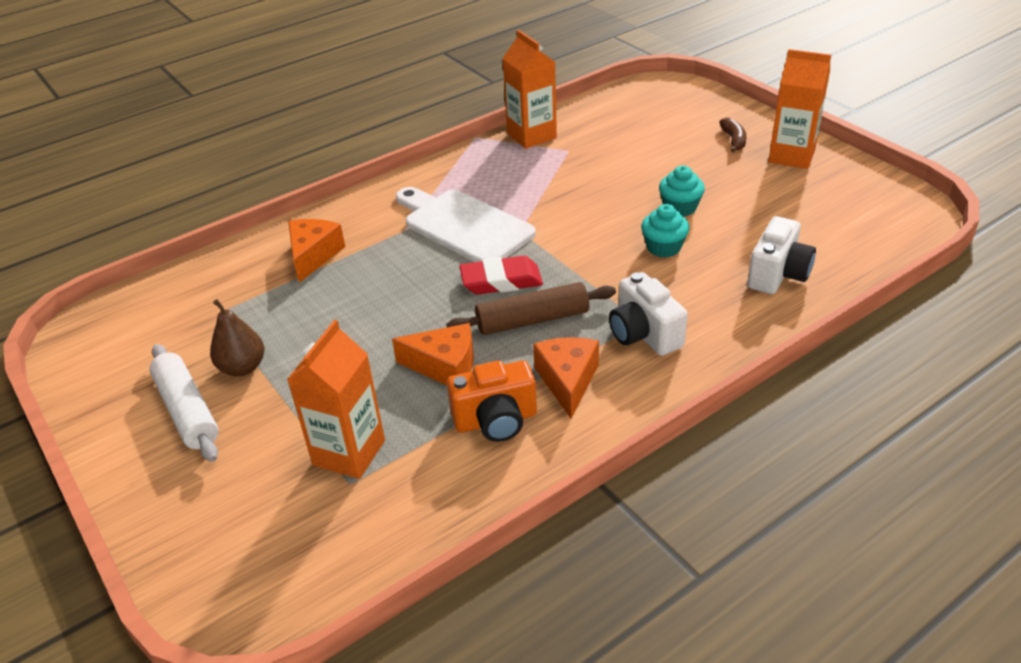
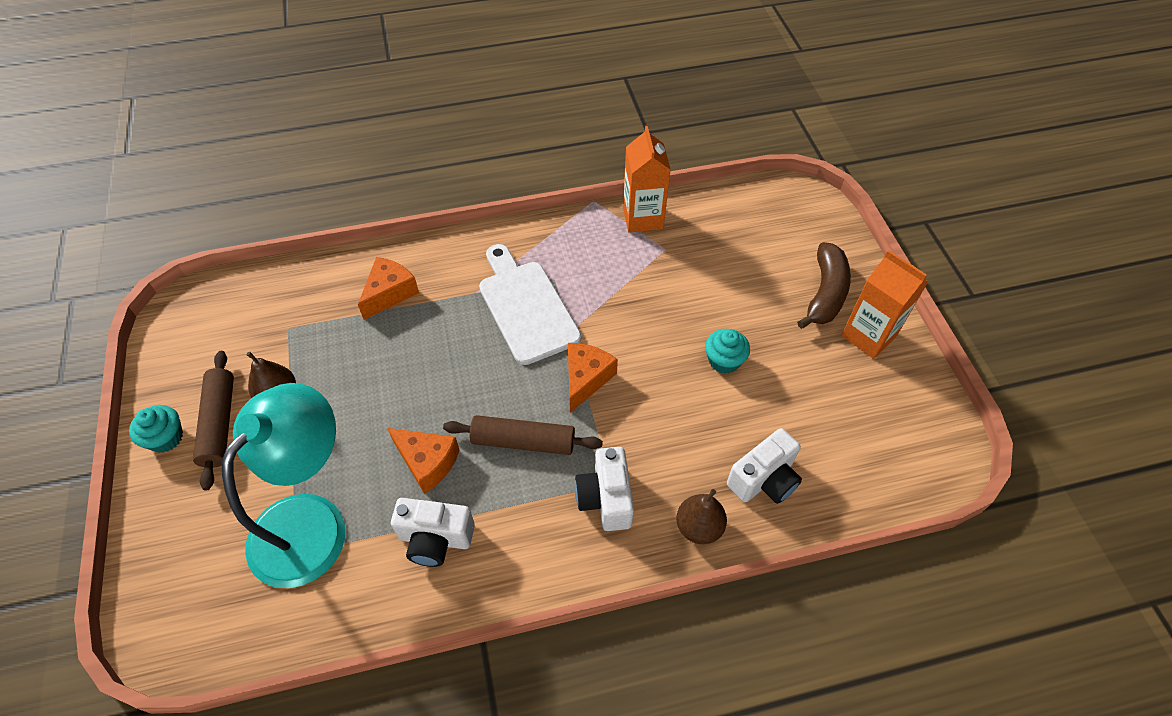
camera: 20 degrees right, 15 degrees up
(187, 410) = (219, 423): white rolling pin -> brown rolling pin
(349, 452) = (311, 521): orange carton -> turquoise lamp
(496, 420) = (435, 539): orange camera -> white camera
(501, 281) = (522, 385): red eraser -> none
(567, 381) = (514, 522): orange cheese -> orange cheese (585, 379)
(663, 247) = (681, 403): turquoise cupcake -> turquoise cupcake (166, 438)
(733, 140) = (825, 294): brown banana -> brown banana, size x1.88
(746, 325) = (699, 527): none -> brown pear

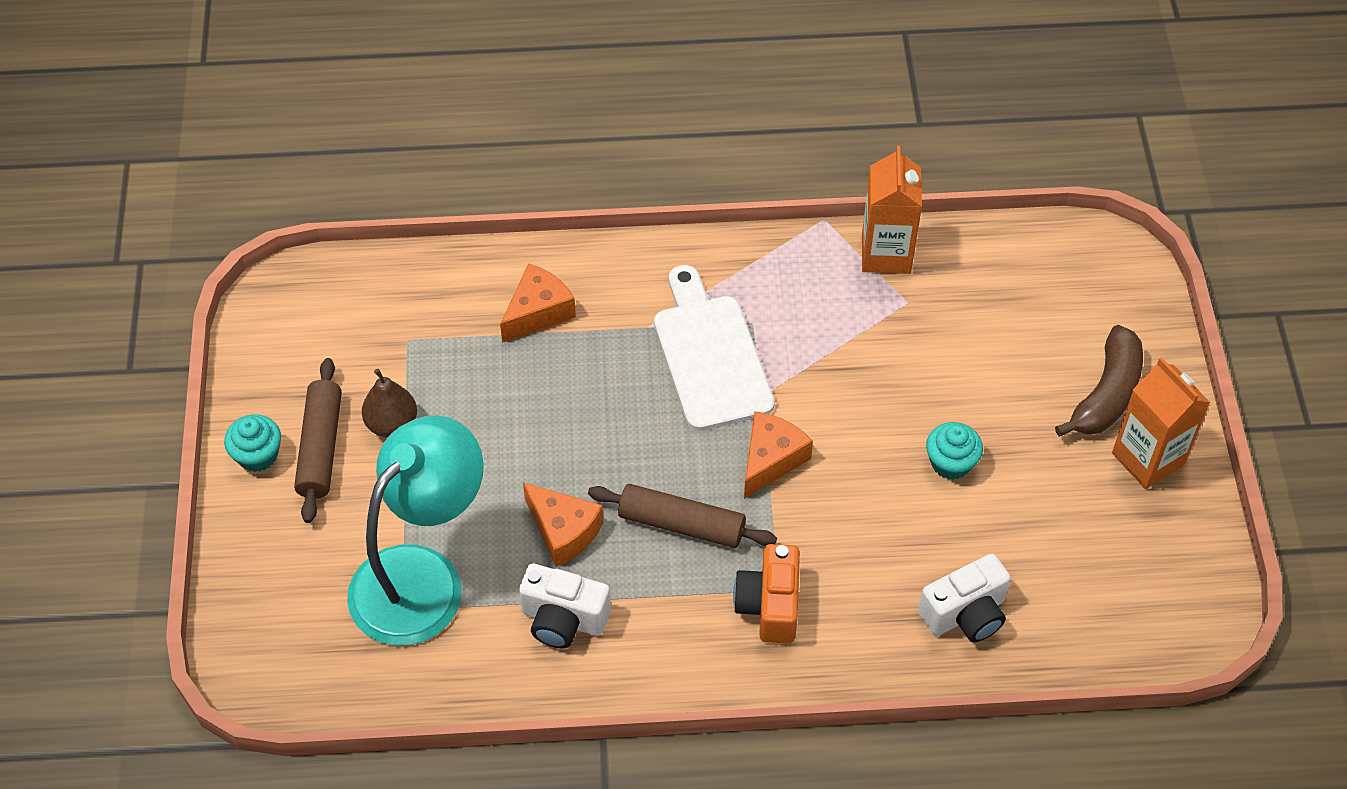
camera: 10 degrees right, 0 degrees up
(605, 498) = (769, 606): white camera -> orange camera
(699, 527) = (874, 655): brown pear -> none

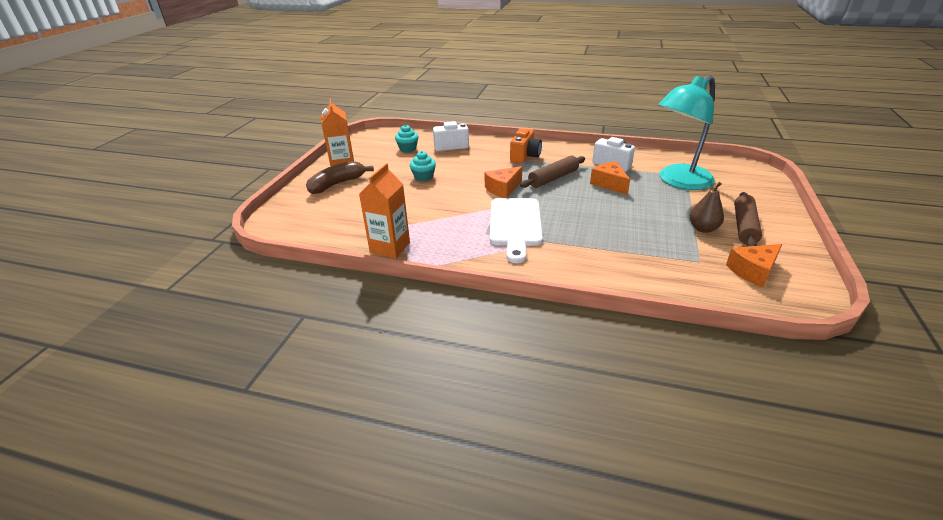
camera: 160 degrees left, 20 degrees down
(257, 455) = (782, 229): turquoise cupcake -> turquoise cupcake (408, 149)
(538, 312) = (612, 259): orange cheese -> orange cheese (753, 271)
(681, 524) = (553, 178): brown rolling pin -> brown rolling pin turned 75 degrees counterclockwise

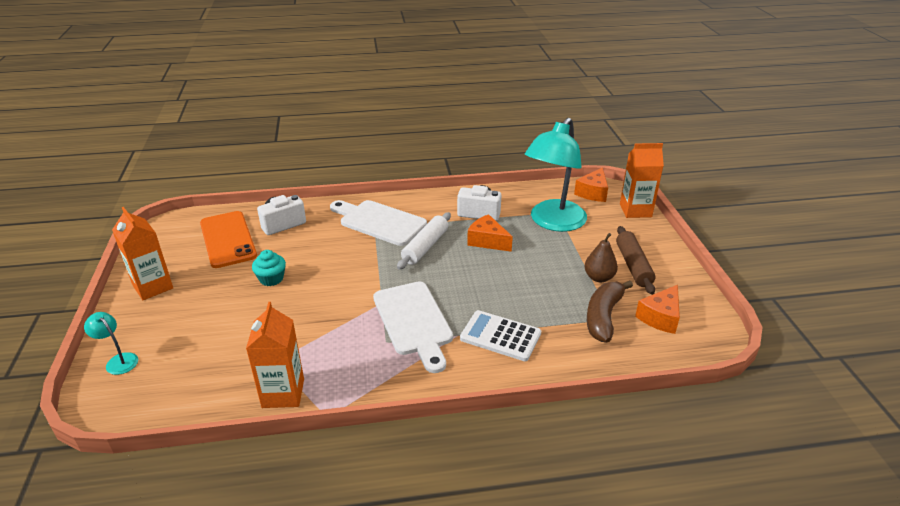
camera: 25 degrees left, 0 degrees up
(296, 203) = (118, 360): none -> turquoise lamp
(337, 184) = (160, 316): brown banana -> brown banana (603, 316)
(408, 149) = (228, 239): turquoise cupcake -> orange phone
(503, 189) = (376, 274): orange cheese -> orange cheese (593, 193)
(525, 156) = (379, 222): orange camera -> white cutting board
(553, 178) = (425, 247): brown rolling pin -> white rolling pin
(584, 251) = (500, 336): none -> white calculator
(768, 186) = (635, 210): none -> orange carton

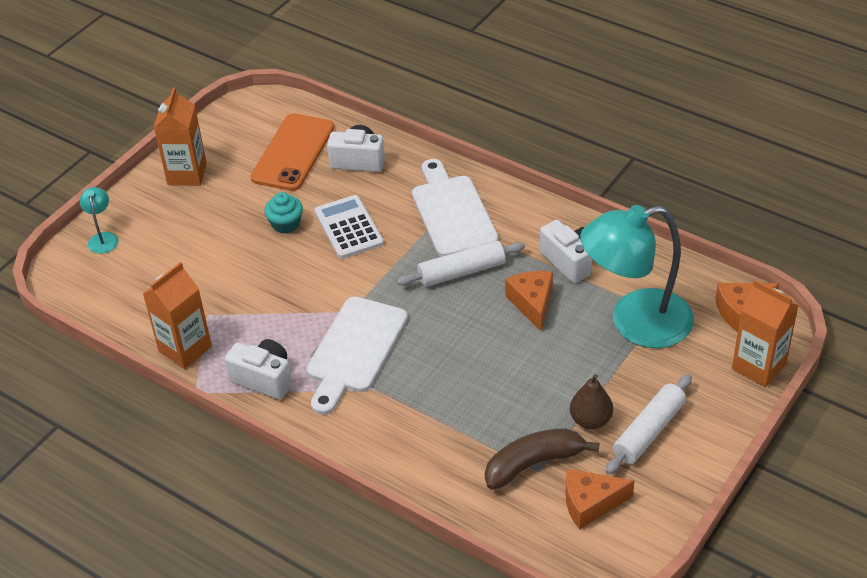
camera: 45 degrees right, 10 degrees up
(371, 375) = (264, 379): none -> white camera
(500, 336) = (411, 416): white calculator -> white calculator (348, 227)
(633, 265) = (648, 431): brown rolling pin -> white rolling pin

